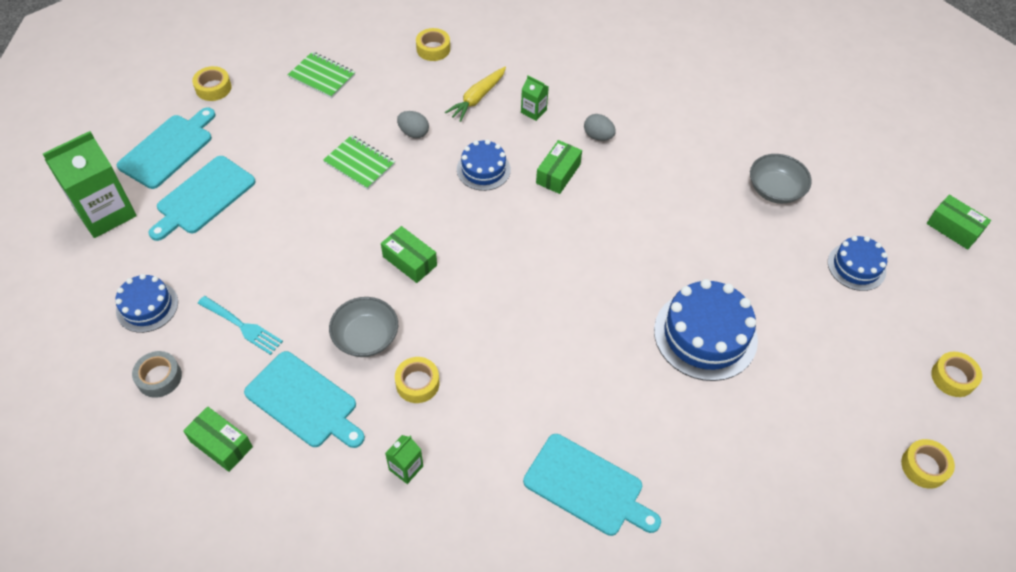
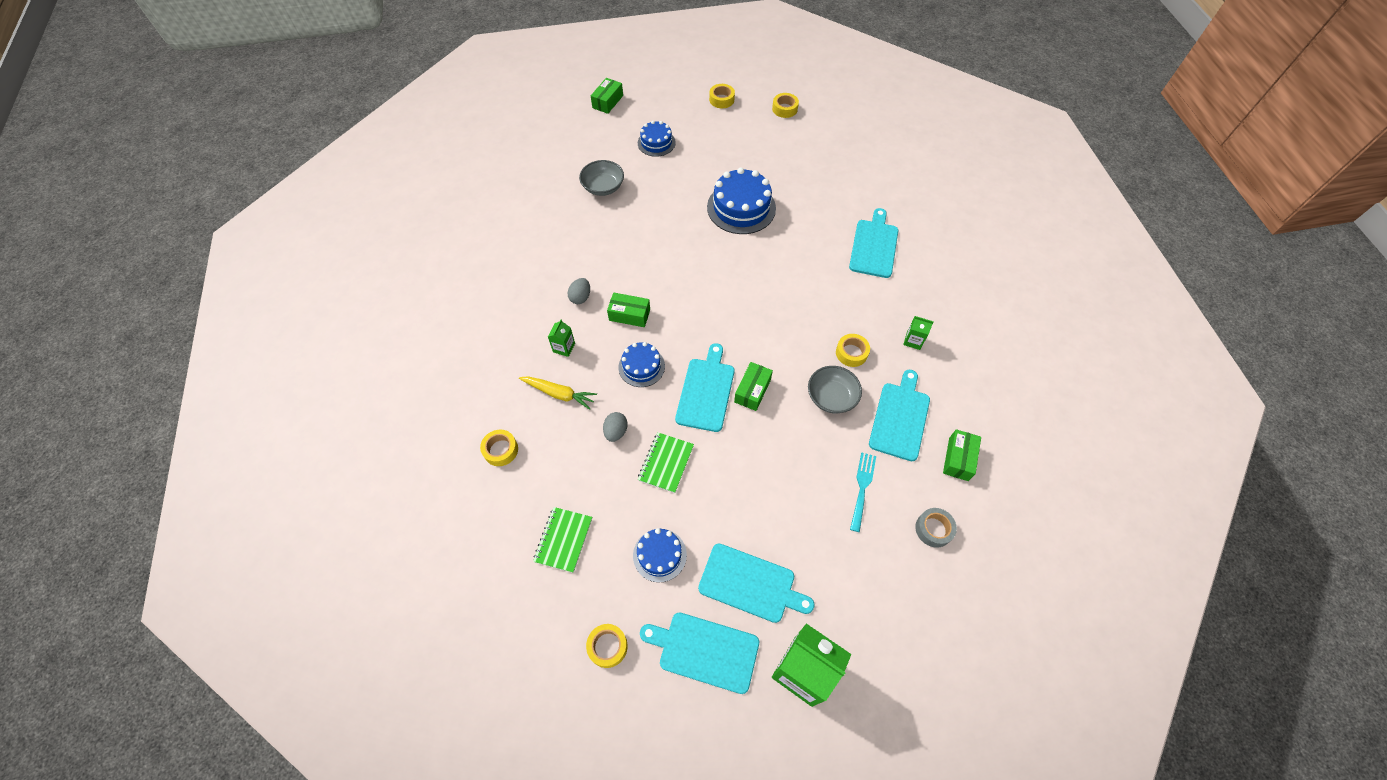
camera: 105 degrees left, 5 degrees up
(147, 306) = (879, 574): blue cake -> blue cake (659, 555)
(427, 218) = (706, 391): none -> turquoise cutting board

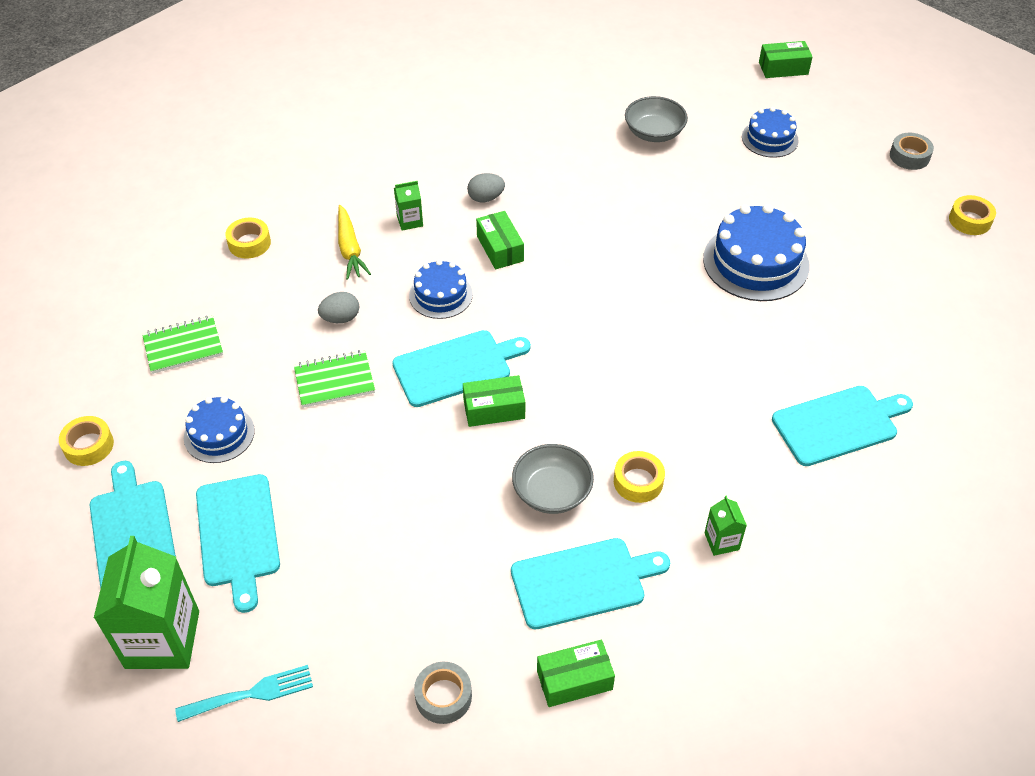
camera: 55 degrees right, 10 degrees down
(721, 99) = (909, 156): yellow tape -> grey tape
(862, 487) = (445, 587): turquoise fork -> turquoise fork (251, 693)

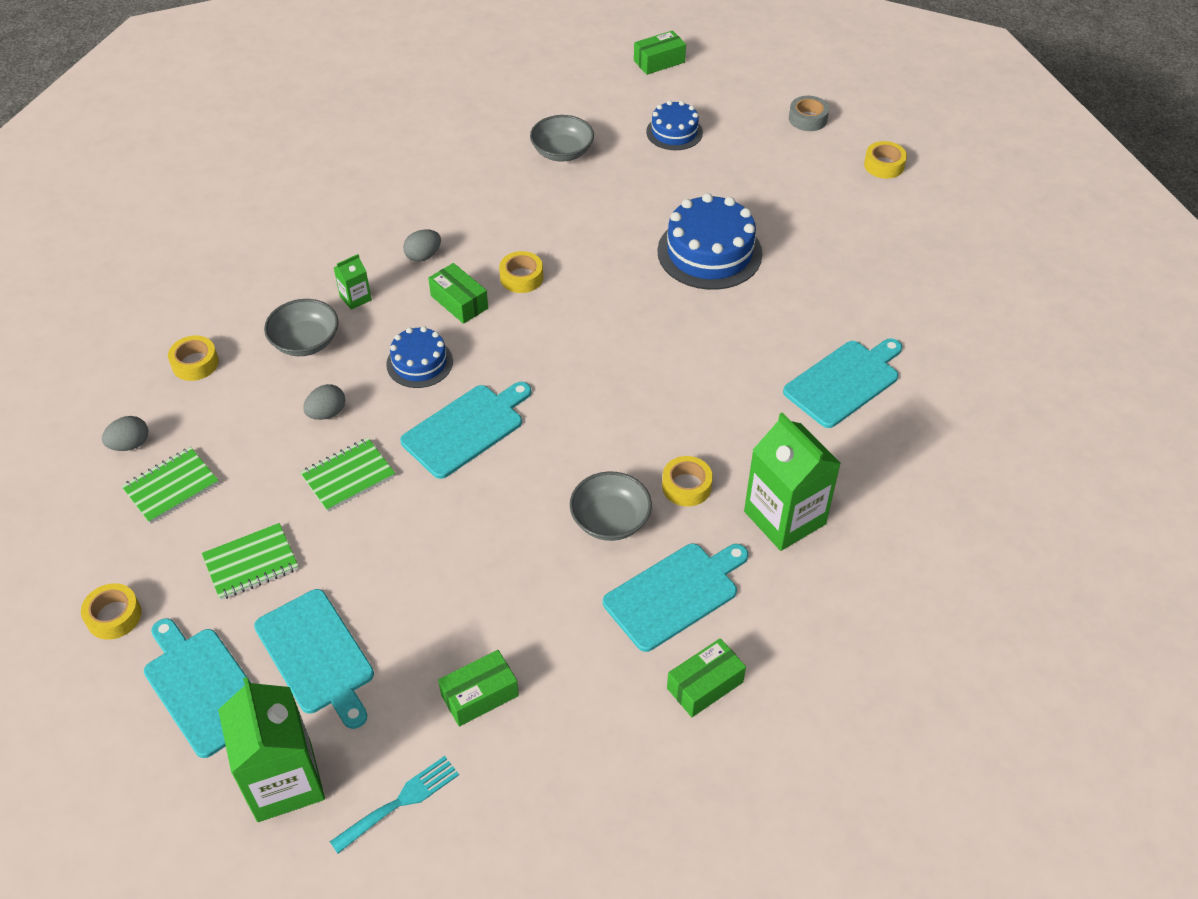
camera: 20 degrees left, 0 degrees up
(166, 299) = (130, 444): none -> grey egg
(219, 434) = (251, 563): blue cake -> green notebook
(350, 249) = (305, 342): yellow carrot -> grey bowl
(443, 696) = (589, 741): grey tape -> none
(494, 409) = (521, 458): green box -> green box (479, 695)
(566, 240) = (521, 277): none -> yellow tape
(721, 541) = (784, 517): green carton -> green carton, size x2.18

